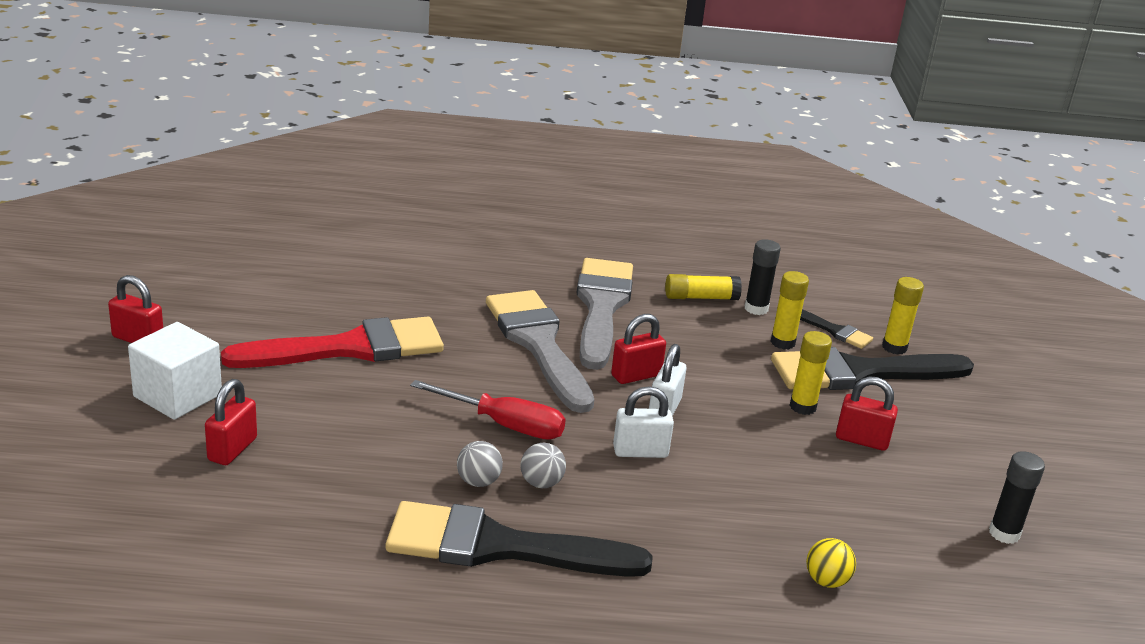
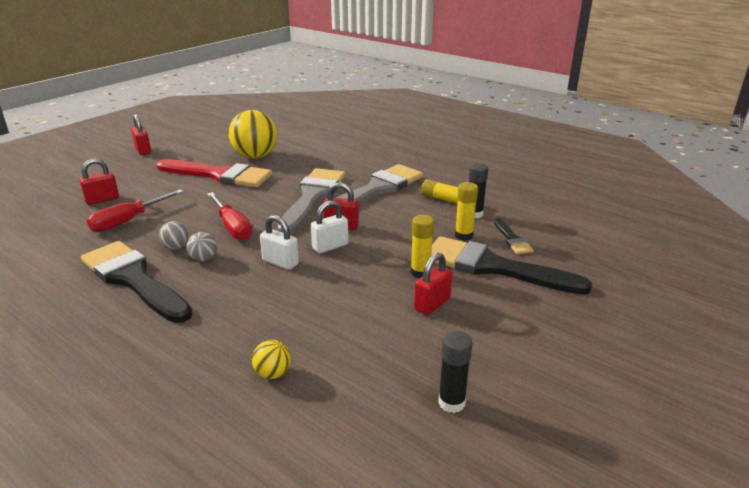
camera: 40 degrees right, 0 degrees up
(178, 395) = (120, 174): white cube -> none
(339, 468) = (128, 221): none -> red screwdriver
(351, 299) = (255, 156): none -> yellow ball
(861, 440) = (432, 304): red padlock -> red padlock turned 75 degrees clockwise
(894, 347) = (545, 261): yellow glue stick -> none

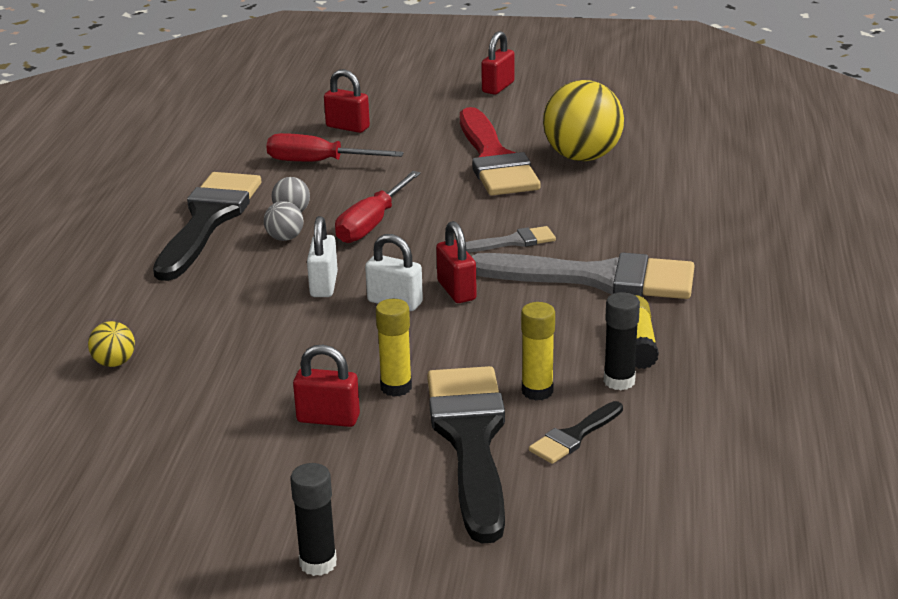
camera: 60 degrees right, 0 degrees up
(312, 197) = (513, 242): grey brush -> grey brush, size x0.46
(451, 402) = (143, 488): black glue stick -> black glue stick (318, 563)

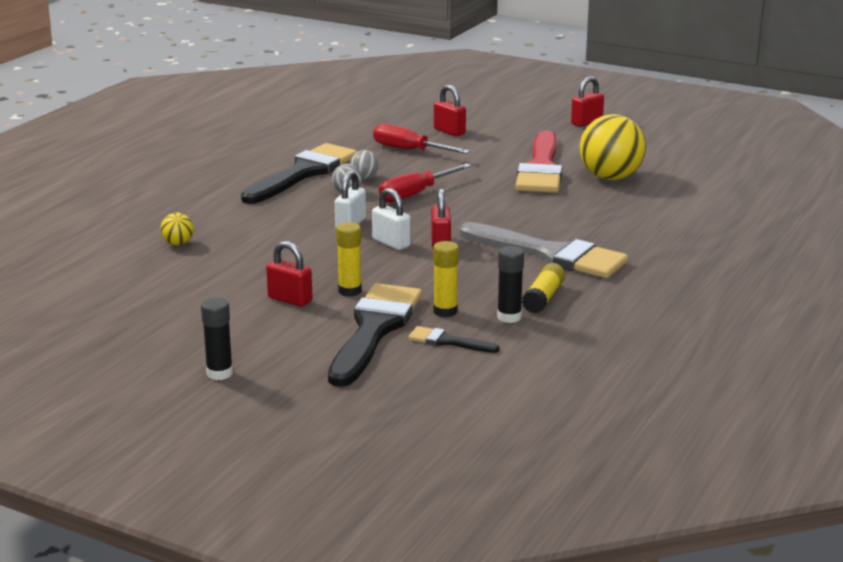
camera: 20 degrees right, 5 degrees down
(513, 242) = (508, 222): grey brush -> none
(574, 436) = (447, 341): black brush -> black brush turned 45 degrees clockwise

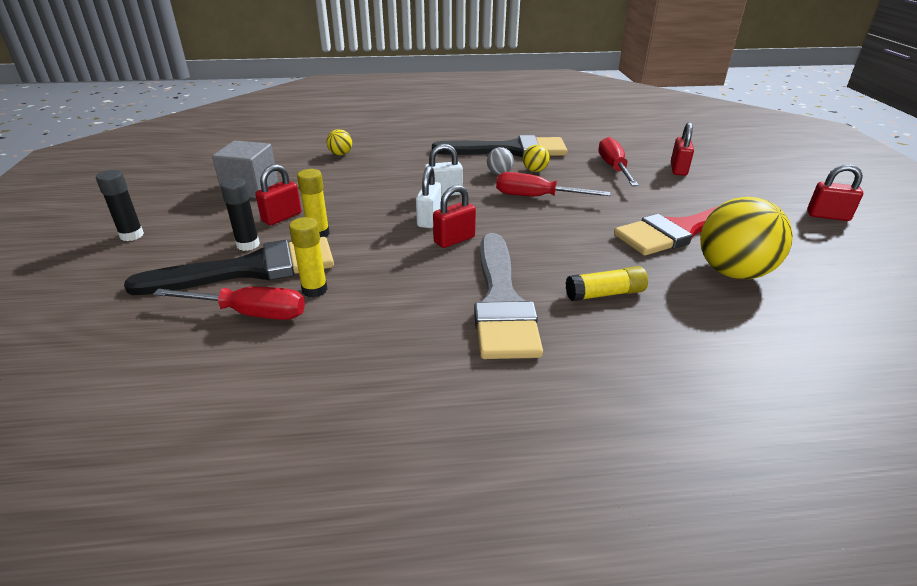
camera: 55 degrees right, 10 degrees up
(193, 301) = (250, 188): none -> grey cube
(290, 299) = (282, 217): red padlock -> red padlock turned 45 degrees clockwise
(364, 178) = (535, 170): grey ball -> yellow ball
(447, 341) = (250, 313): black brush -> red screwdriver
(509, 317) = (331, 329): black glue stick -> black glue stick (248, 245)
(543, 298) = (394, 334): yellow glue stick -> yellow glue stick (605, 294)

